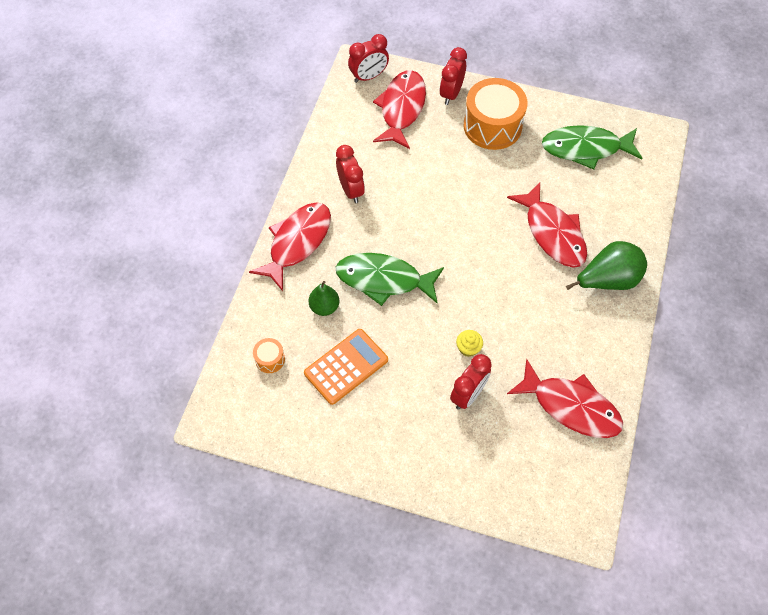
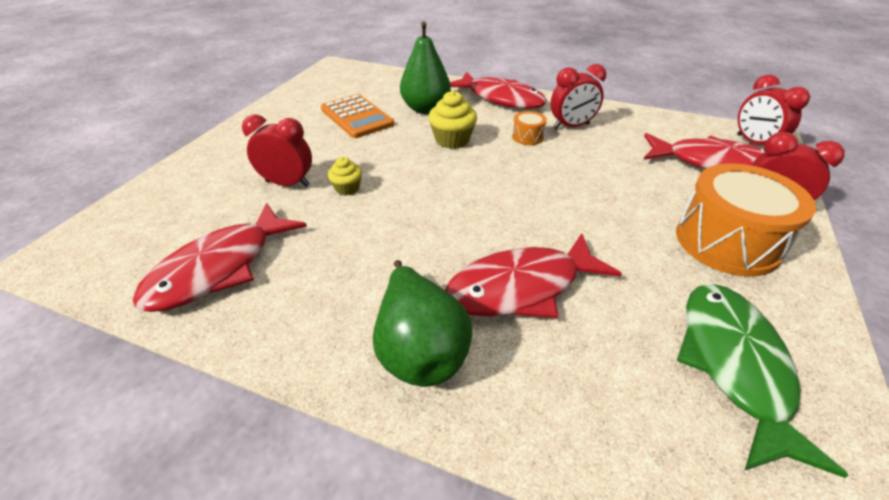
camera: 95 degrees right, 20 degrees down
(270, 359) = (379, 86): orange drum -> orange drum (527, 137)
(324, 307) = (425, 109): green pear -> green pear, size x1.62
(384, 280) = (452, 140): green fish -> yellow cupcake
(468, 394) = (288, 183): red clock -> red clock turned 150 degrees clockwise

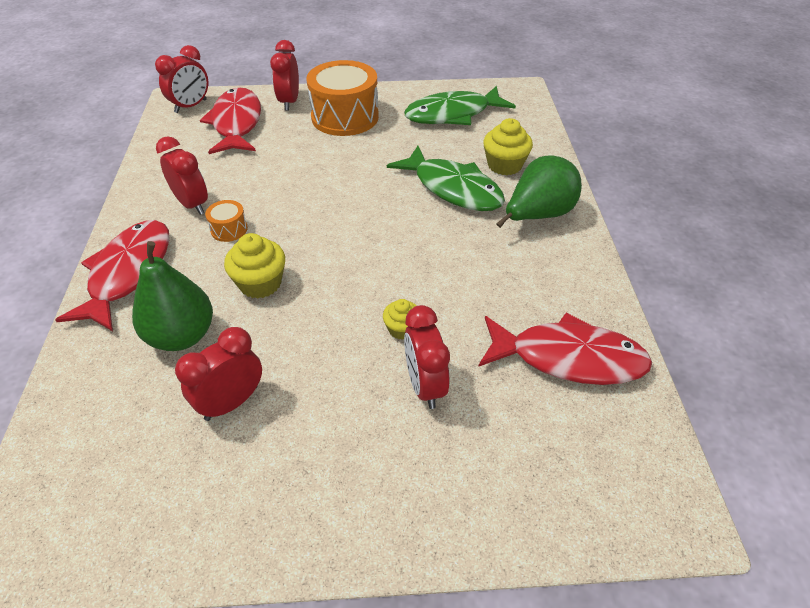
camera: 115 degrees left, 5 degrees up
(357, 117) = (231, 402): orange calculator -> red clock
(521, 287) = (453, 188): red fish -> green fish
(555, 368) = (504, 165): none -> yellow cupcake

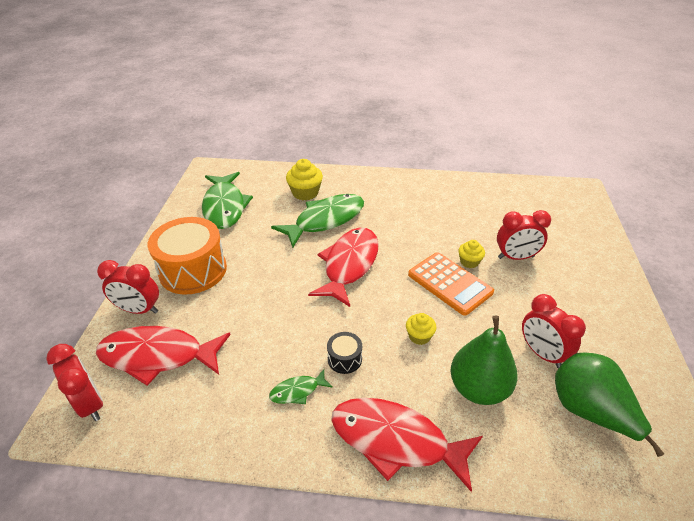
camera: 80 degrees left, 5 degrees down
(192, 204) = (297, 391): red clock -> green fish
(229, 229) = (344, 359): orange drum -> black drum
(260, 283) = (419, 336): yellow cupcake -> yellow cupcake, size x0.61
(353, 308) = (450, 283): none -> orange calculator
(538, 215) = (366, 189): green pear -> green pear (589, 412)
(569, 358) = (490, 201): red fish -> red fish (349, 265)

